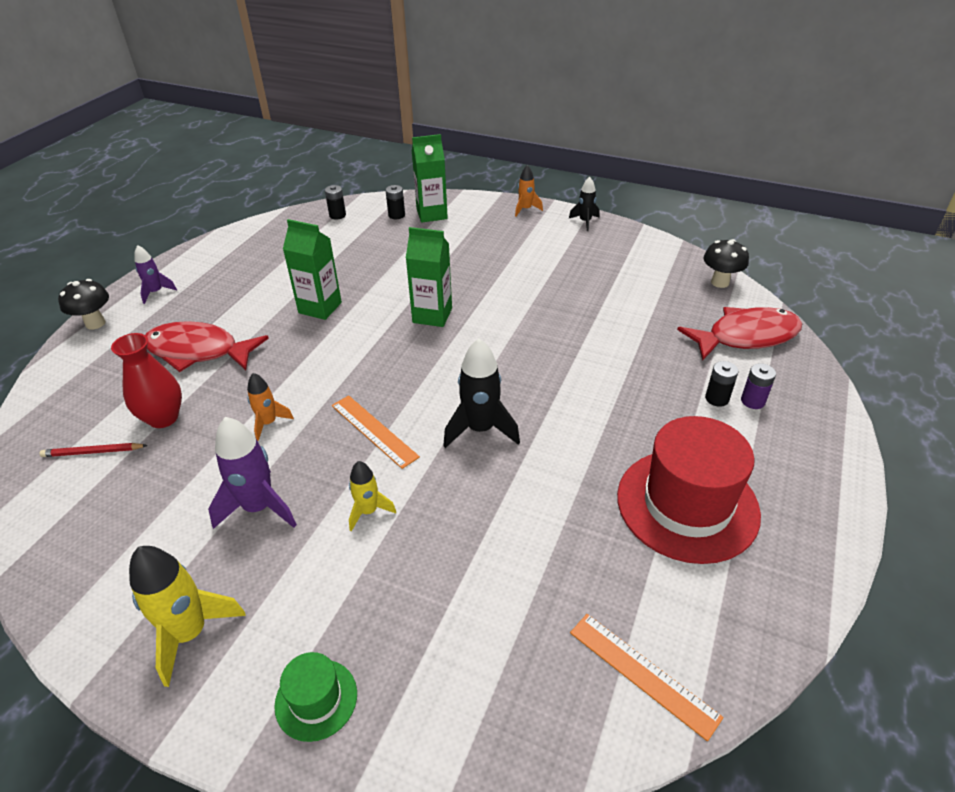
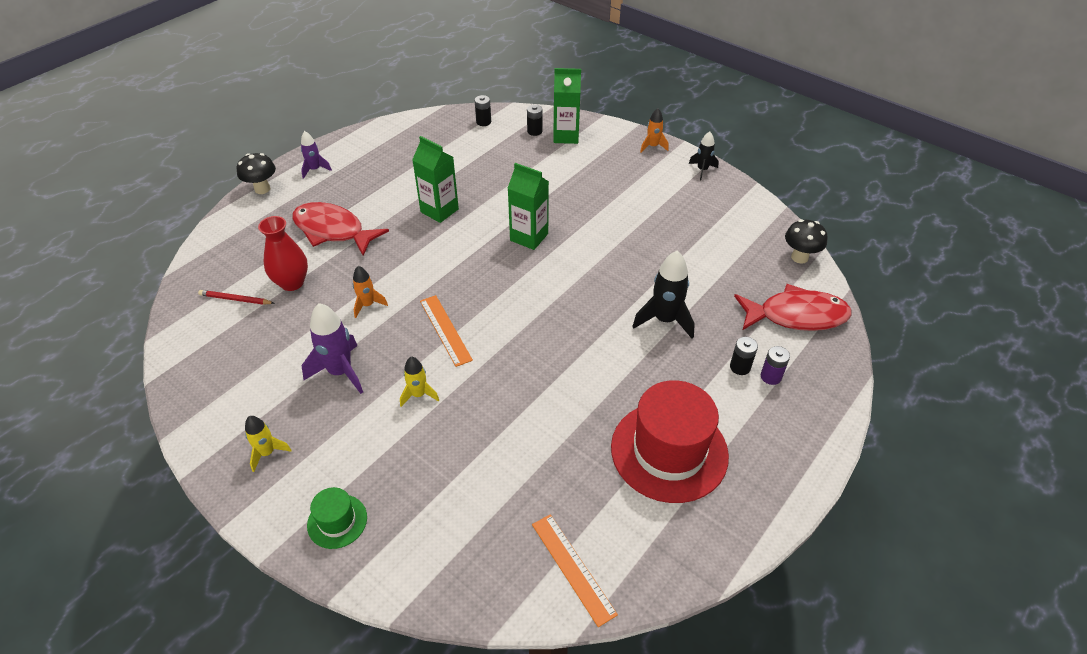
camera: 15 degrees right, 5 degrees up
(190, 633) = (267, 453): yellow rocket -> yellow rocket, size x0.59
(480, 429) = (529, 348): black rocket -> black rocket (664, 320)

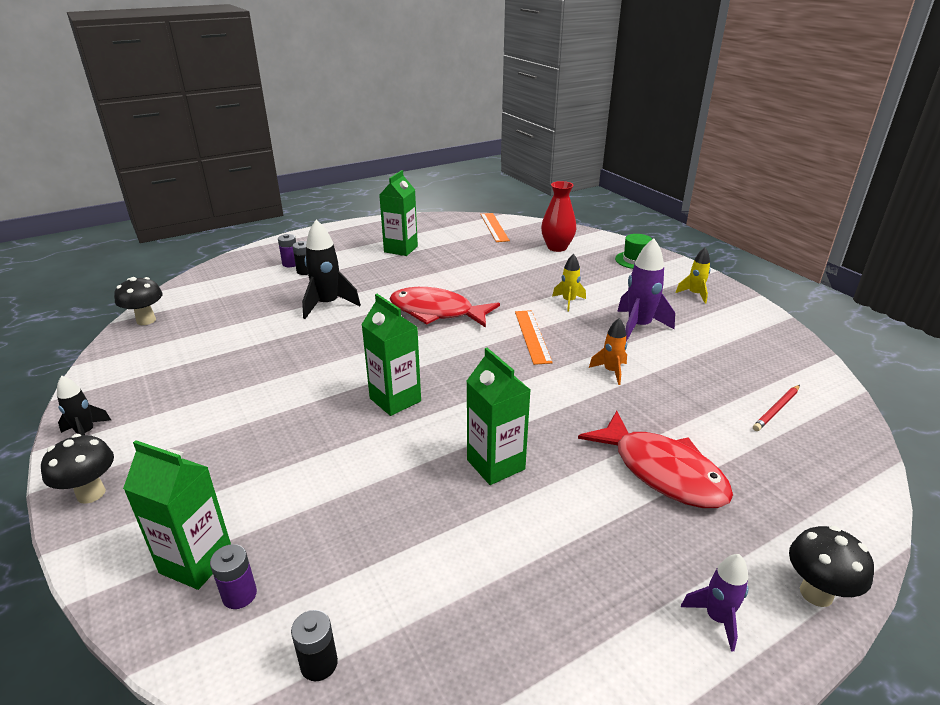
camera: 160 degrees left, 15 degrees down
(235, 299) = (776, 409): red pencil -> red pencil turned 105 degrees clockwise
(292, 283) = (708, 413): red vase -> red vase (557, 247)
(534, 131) = (239, 595): black battery -> purple battery
(653, 146) = (91, 493): orange rocket -> black mushroom
(669, 451) = (401, 249): red hat -> green carton
(796, 316) = (219, 287): red fish -> red fish (436, 312)

